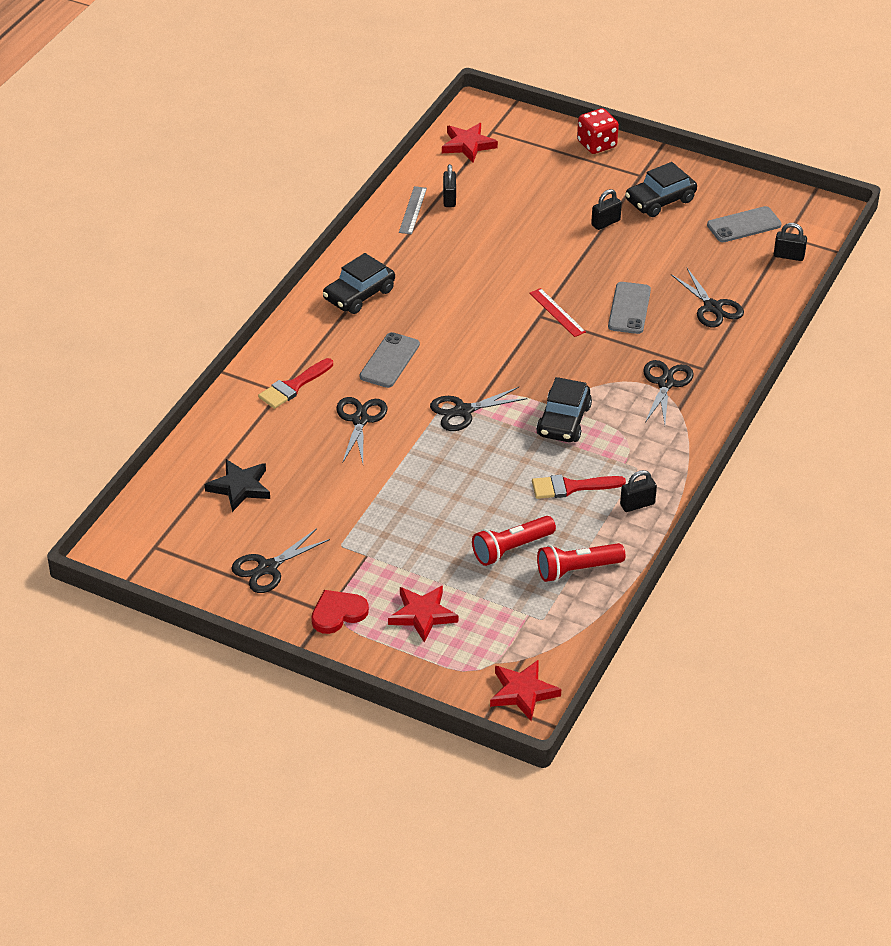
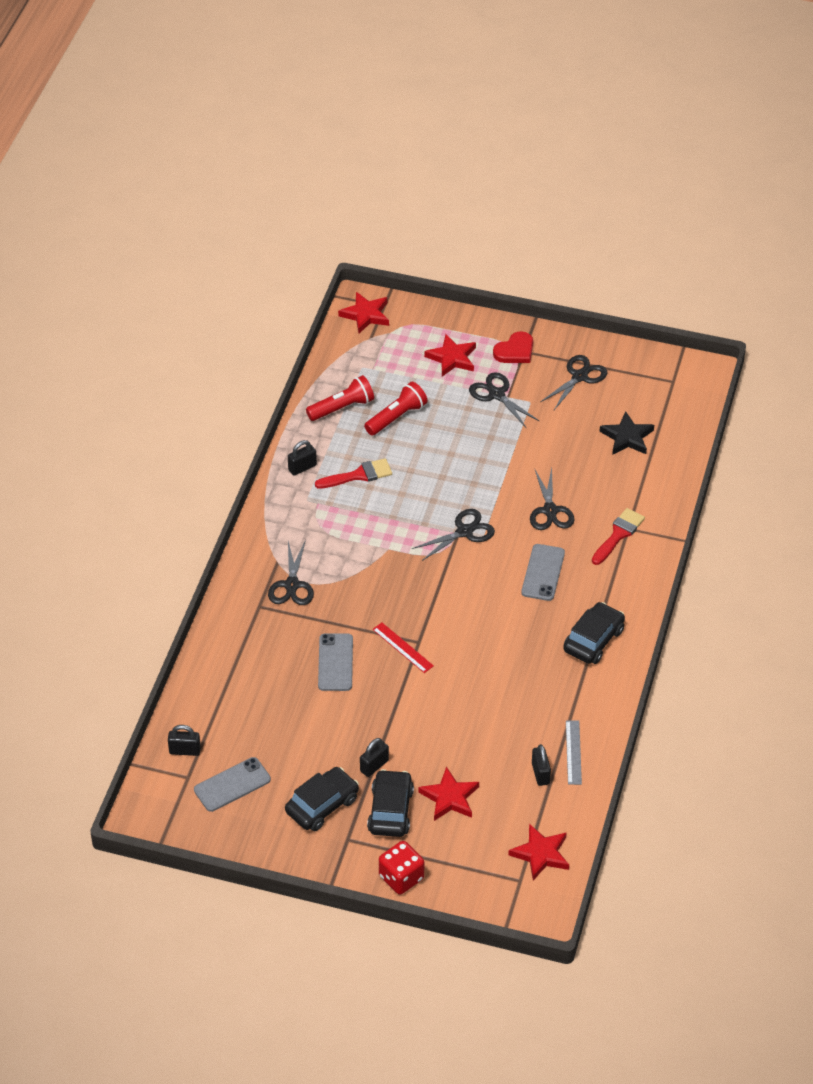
camera: 170 degrees right, 5 degrees up
(539, 192) = (449, 797): none -> red star
(563, 421) = (376, 535): black car -> black car (390, 810)
(712, 307) = (256, 675): black scissors -> black scissors (496, 394)

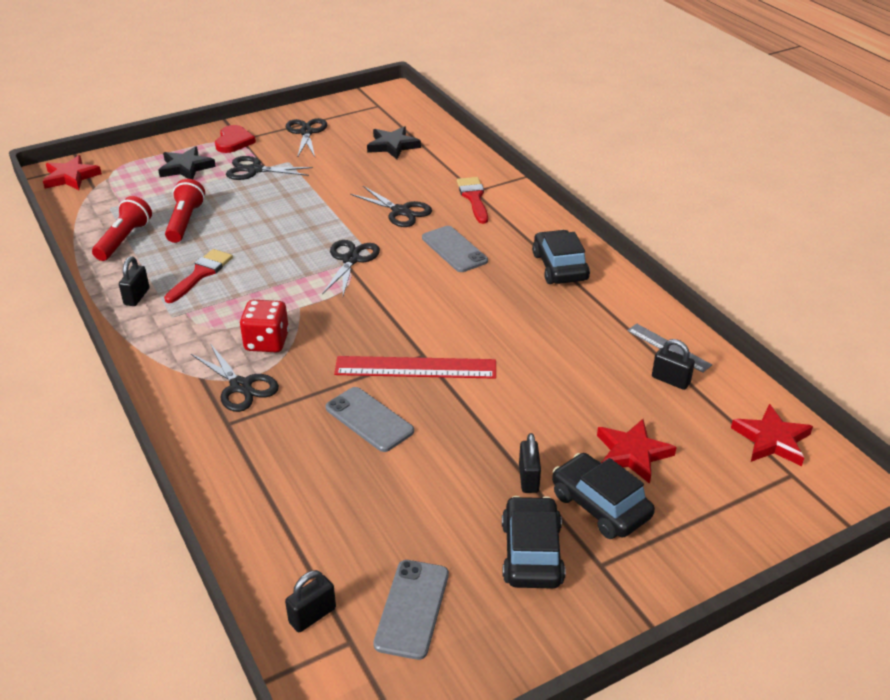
camera: 45 degrees left, 10 degrees down
(401, 877) = (701, 558): red dice -> red dice (267, 342)
(402, 648) = (415, 368): red ruler -> red ruler, size x1.70
(452, 358) = (186, 167): red star -> black star

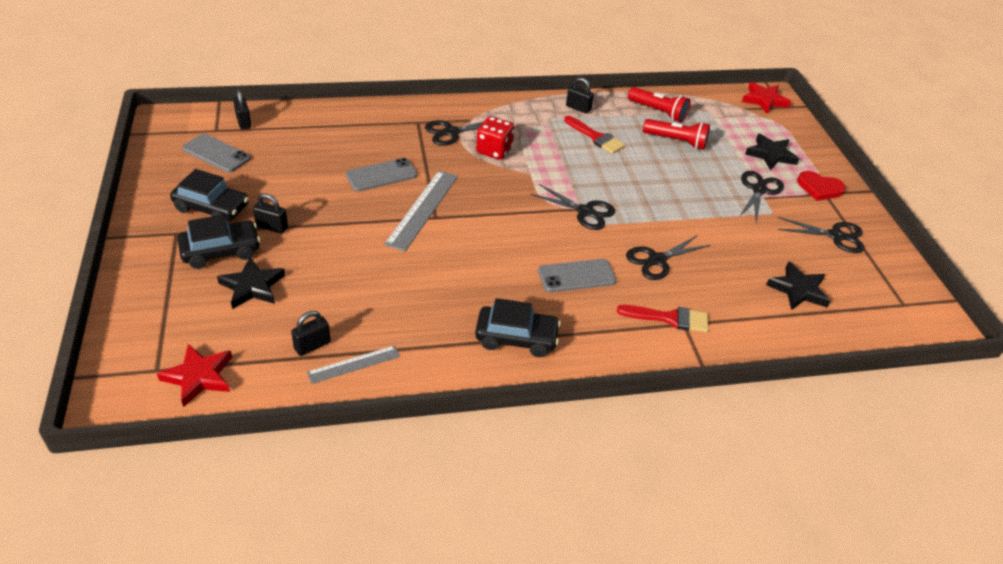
camera: 105 degrees right, 5 degrees up
(415, 368) = (422, 209): red ruler -> grey ruler
(632, 454) = (252, 286): red star -> black star

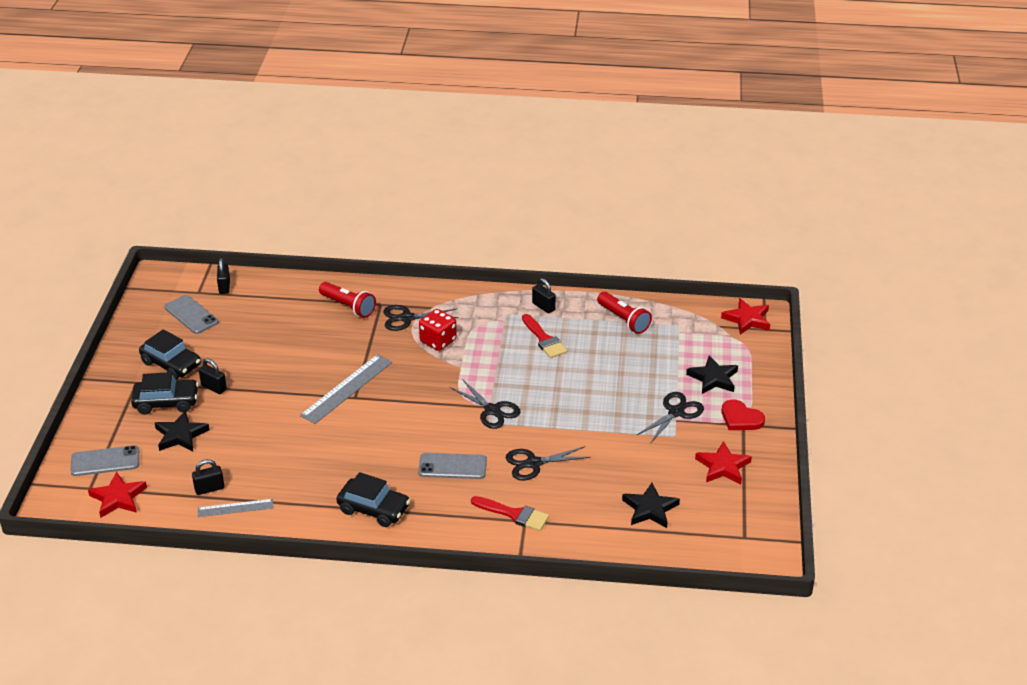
camera: 20 degrees right, 5 degrees down
(381, 175) = (324, 352): grey phone -> grey phone (105, 461)
(676, 141) = (623, 353): red flashlight -> red flashlight (348, 306)
(836, 236) = (723, 466): black scissors -> red star

